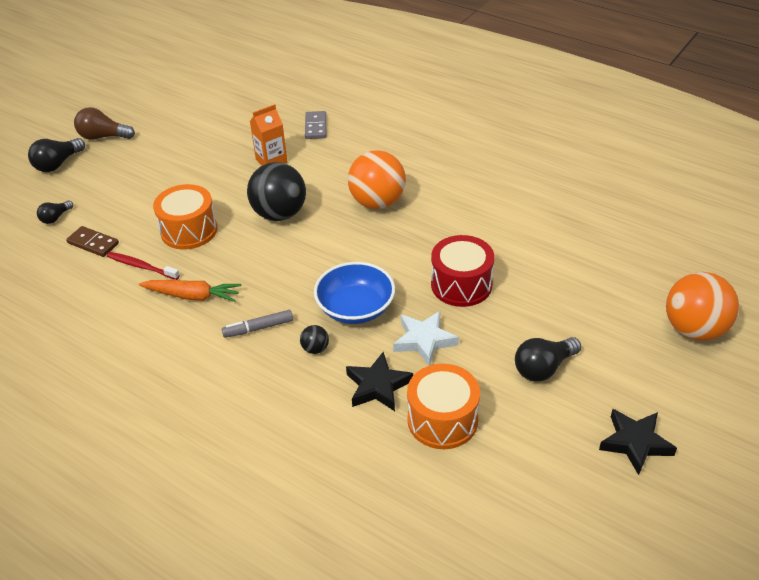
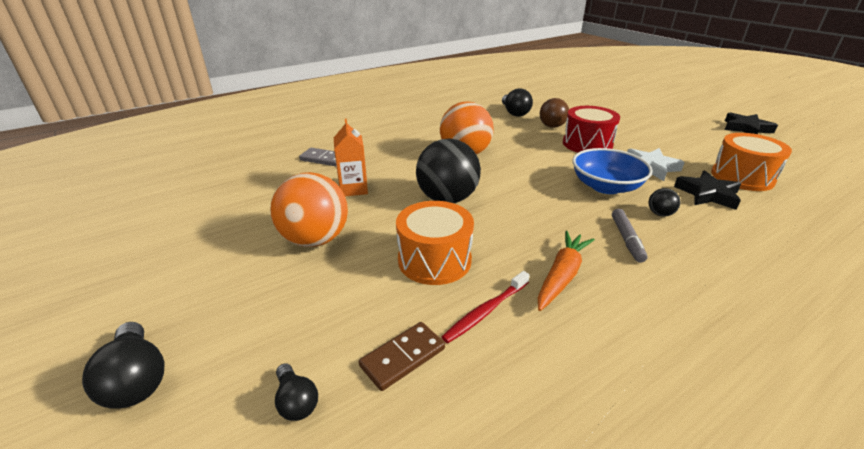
camera: 70 degrees left, 10 degrees down
(103, 137) = (133, 310): brown light bulb -> brown light bulb (554, 124)
(543, 368) = (681, 137): black light bulb -> black light bulb (514, 113)
(694, 329) = (645, 98): orange ball -> orange ball (315, 239)

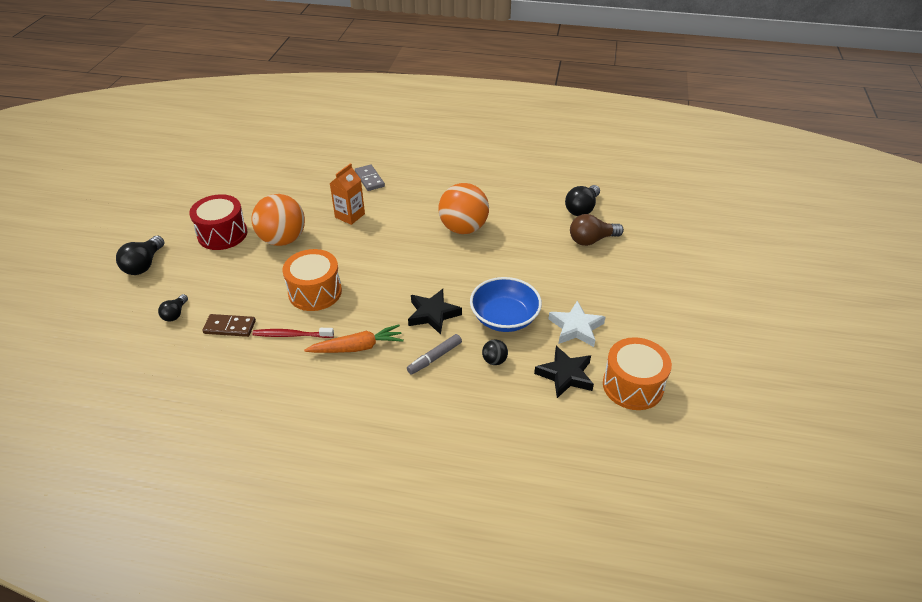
camera: 45 degrees right, 10 degrees up
(447, 199) = (387, 258): black ball -> none
(587, 144) = (574, 276): red drum -> red drum (222, 234)
(746, 128) = (777, 358): black star -> black star (433, 314)

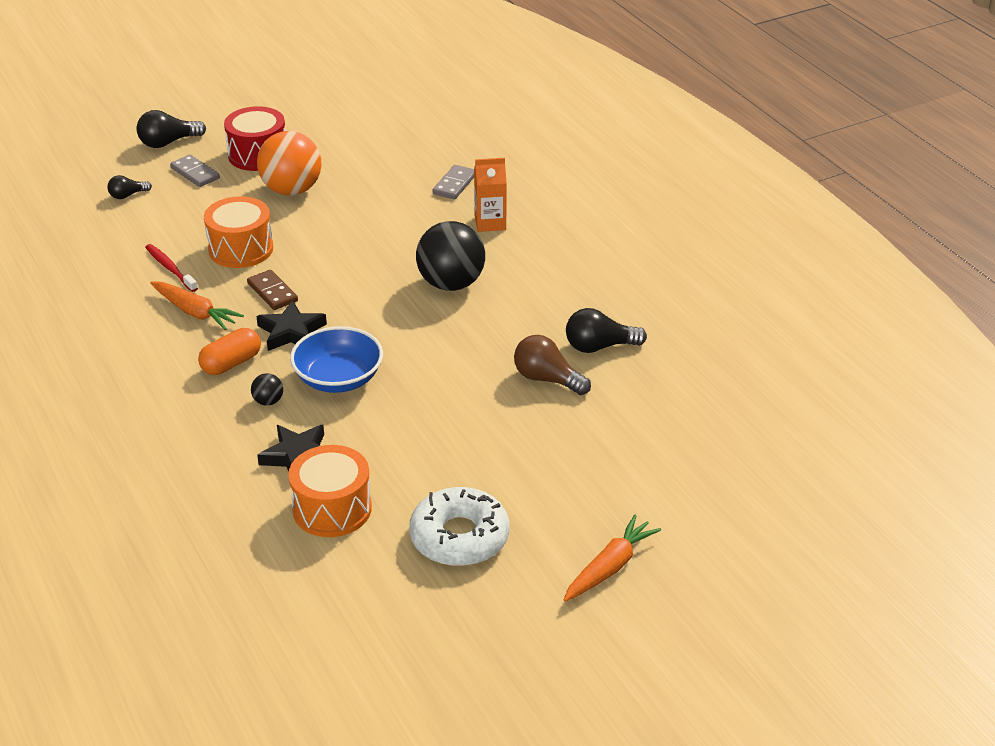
camera: 50 degrees right, 5 degrees down
(199, 270) = (195, 173): none -> grey domino
(230, 327) = (143, 231): brown domino -> brown domino (272, 292)
(350, 215) = (378, 206): orange carton -> orange carton (490, 223)
(434, 358) = (231, 363): grey marker -> orange capsule
(463, 228) = (451, 284): orange ball -> black ball
(576, 328) = (378, 433): white star -> none
(705, 344) = (459, 537): none -> white donut
(775, 301) = (610, 567): none -> orange carrot

